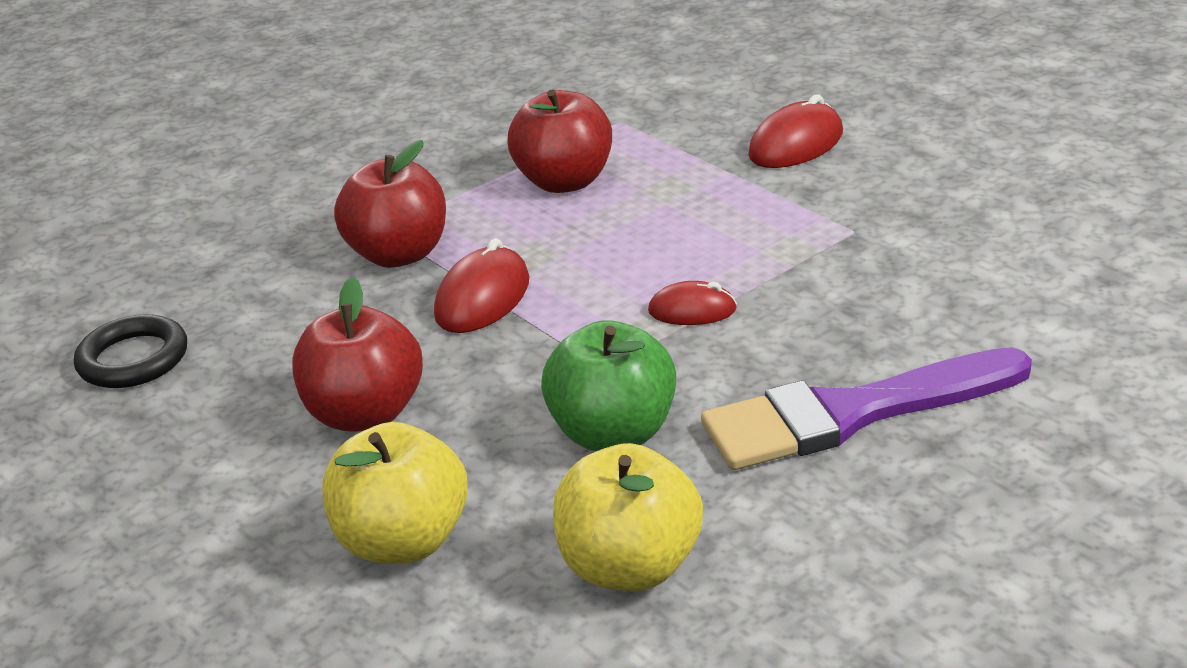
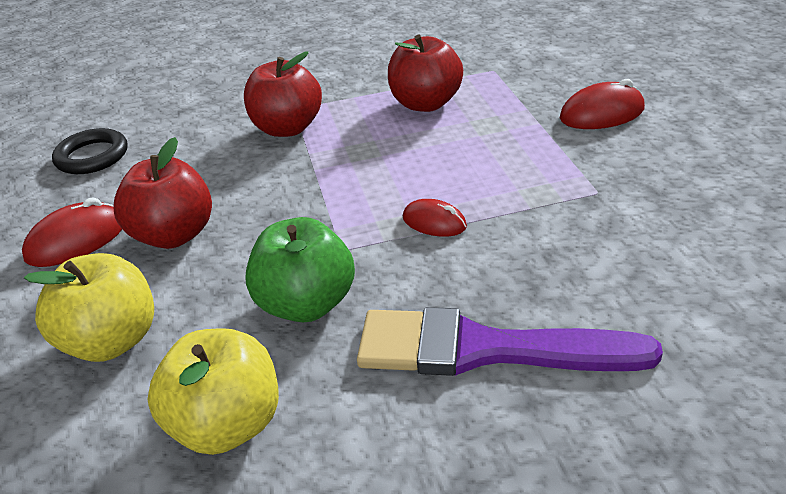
camera: 25 degrees right, 5 degrees up
(483, 298) = (310, 173): red mouse -> red mouse (77, 240)

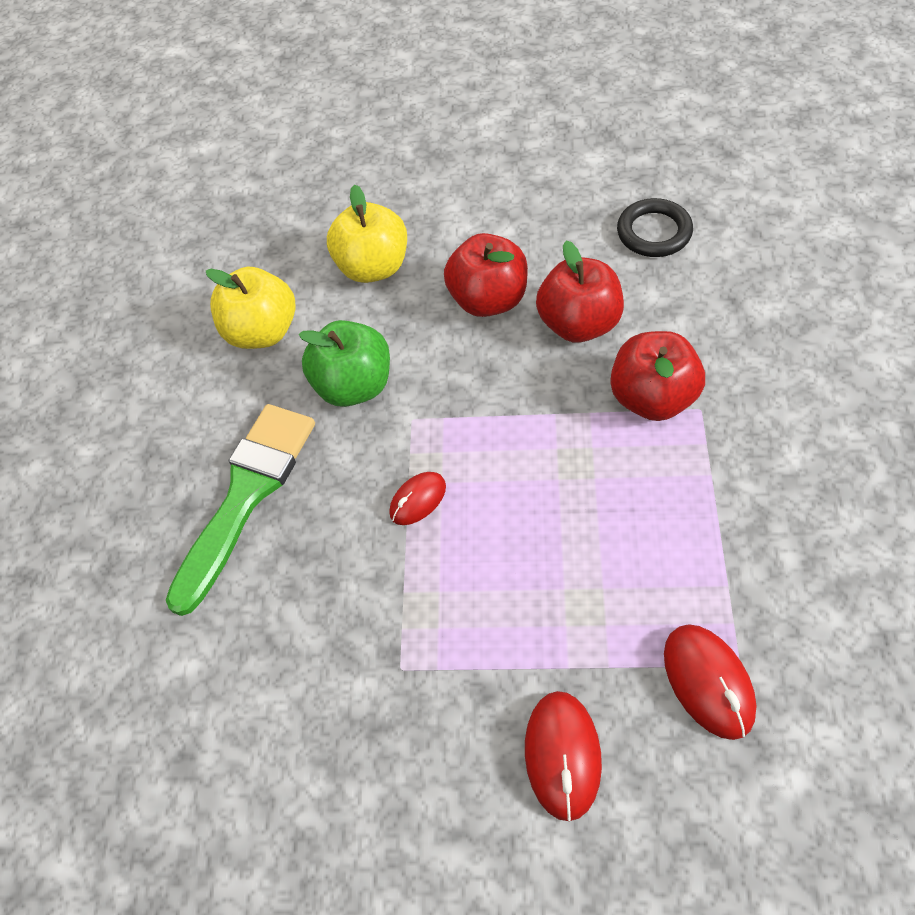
camera: 110 degrees right, 20 degrees up
(77, 240) = (510, 235): red mouse -> red mouse (708, 682)
(425, 104) = (664, 551): red apple -> red apple (579, 324)
(485, 349) = (246, 495): purple brush -> green brush

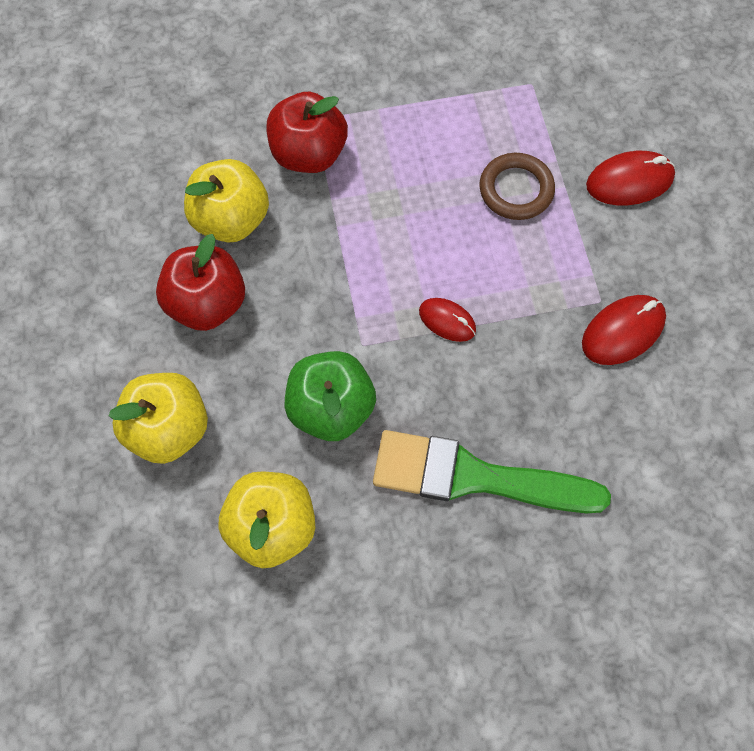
camera: 110 degrees left, 10 degrees up
(572, 606) = (516, 190): none -> brown ring
(579, 324) = (231, 220): red apple -> yellow apple
(654, 232) = (108, 170): black ring -> none
(708, 682) = (550, 100): red mouse -> red mouse (623, 331)

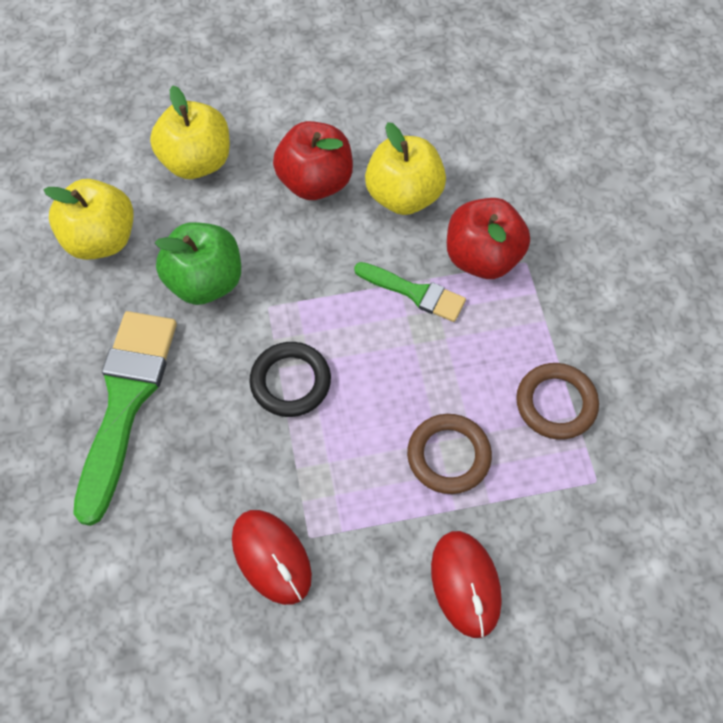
camera: 90 degrees right, 5 degrees down
(347, 212) = (415, 293): none -> green brush
(447, 321) = (290, 382): red mouse -> black ring
(461, 106) = (556, 403): none -> brown ring

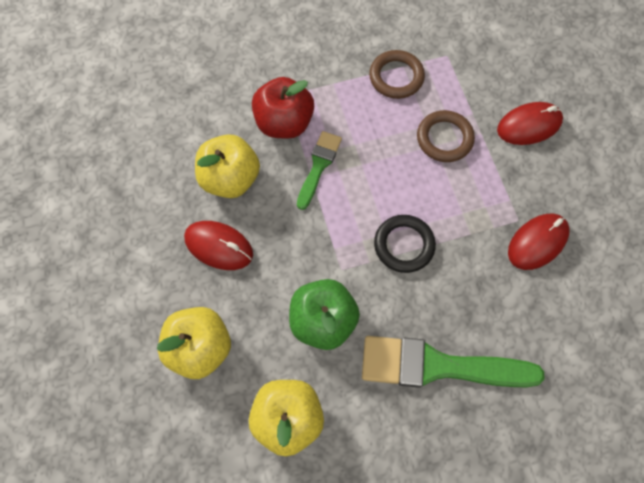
camera: 95 degrees left, 5 degrees up
(315, 182) = (219, 246): red apple -> red mouse

